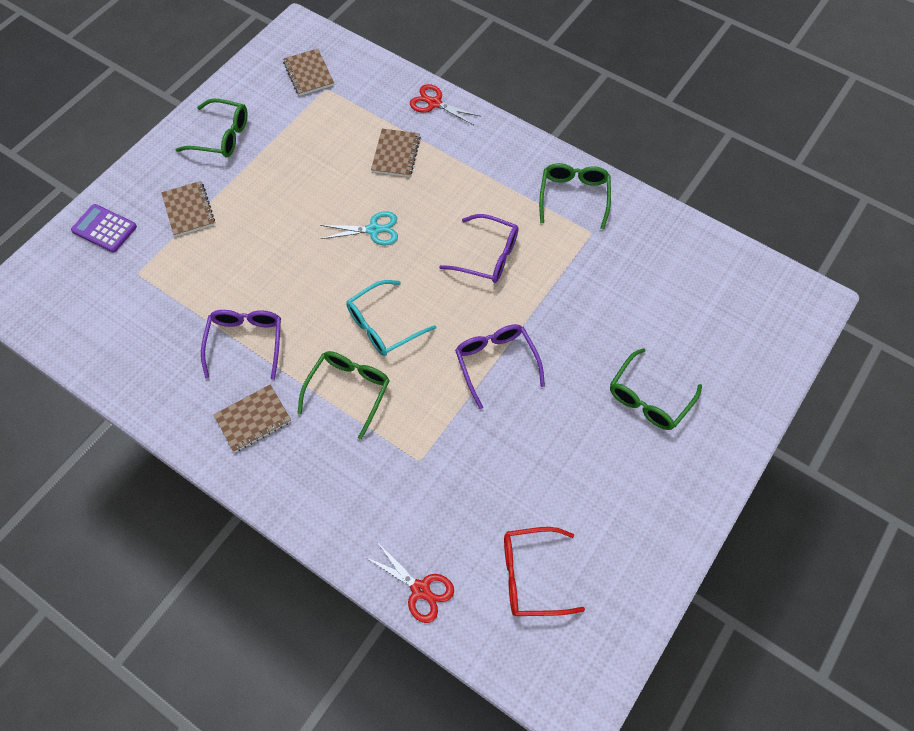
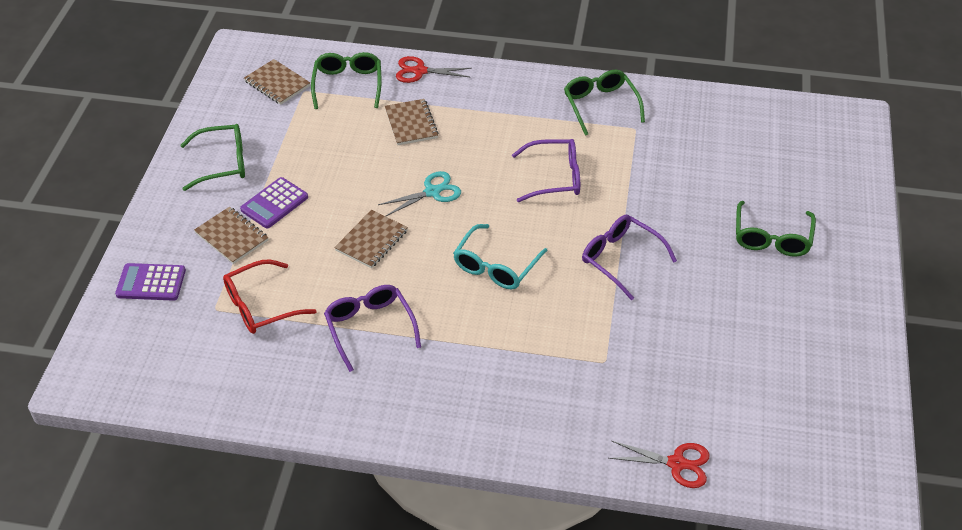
camera: 25 degrees left, 15 degrees down
(239, 191) = (274, 203): none -> purple calculator
(253, 419) = (422, 389): brown notebook -> brown notebook (371, 241)
(349, 391) = (499, 331): green glasses -> green glasses (348, 85)
(531, 575) = (766, 412): red glasses -> red glasses (260, 306)

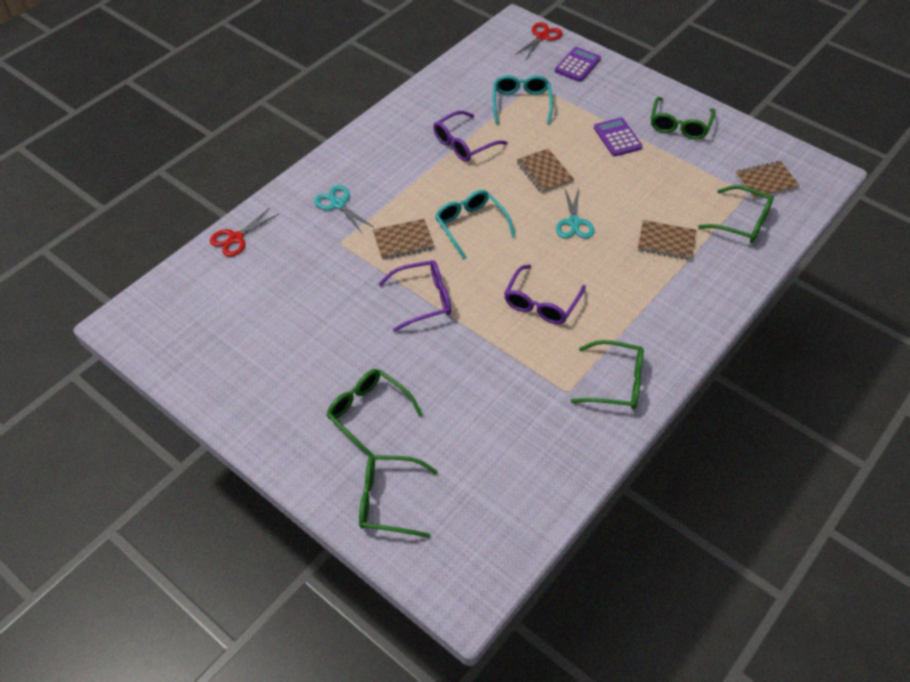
camera: 120 degrees right, 5 degrees up
(232, 237) = (596, 109): brown notebook -> brown notebook (403, 241)
(260, 306) = (521, 103): red glasses -> turquoise glasses
(370, 328) = (464, 144): purple glasses -> purple glasses turned 135 degrees clockwise
(419, 71) = (738, 275): red scissors -> red scissors (542, 37)
(551, 395) = (338, 204): none -> turquoise scissors
(830, 189) = (388, 500): none -> green glasses

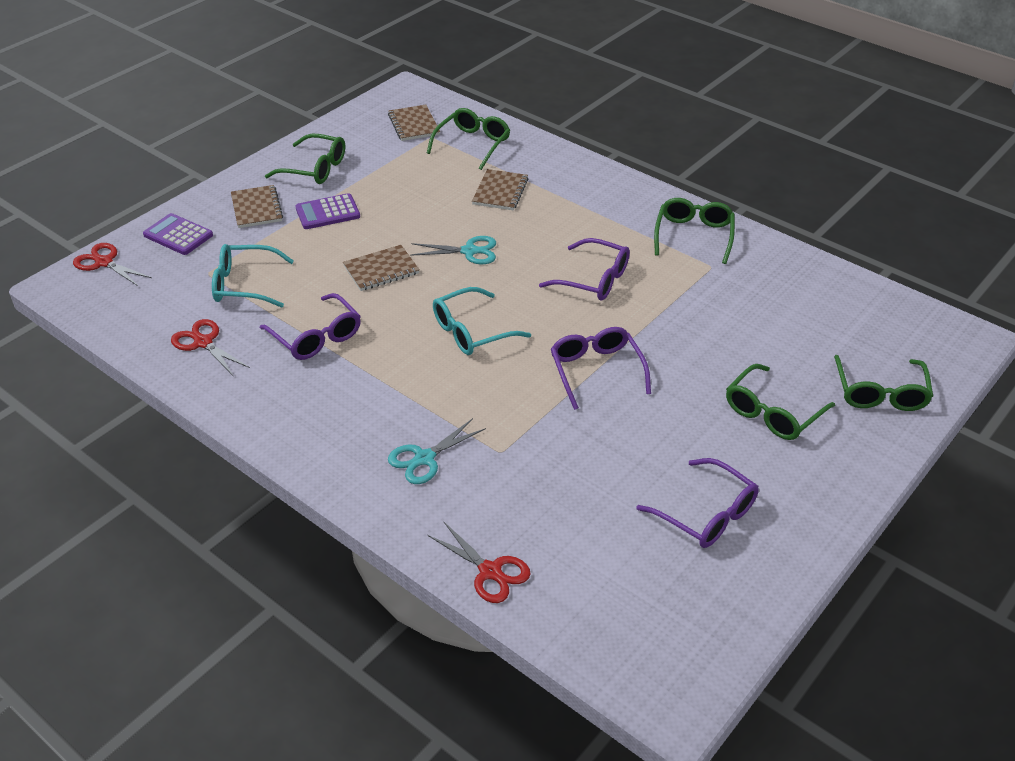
camera: 90 degrees left, 10 degrees down
(266, 356) = (706, 514): none -> purple glasses
(403, 241) = (497, 390): brown notebook -> brown notebook (257, 208)
(457, 92) = (203, 342): none -> red scissors

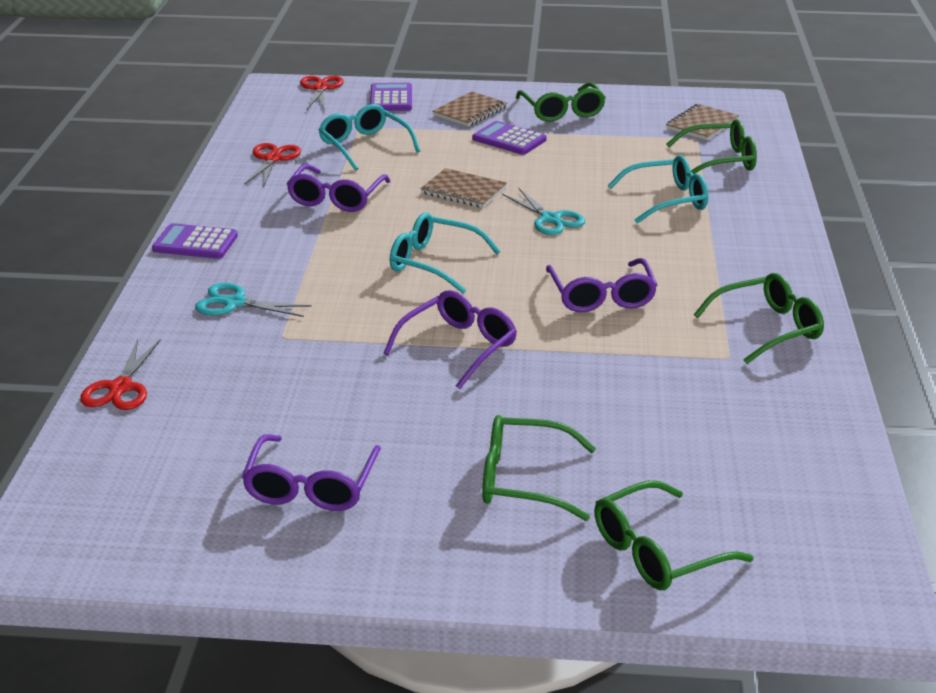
camera: 55 degrees right, 10 degrees down
(300, 444) = (195, 243): none -> purple calculator
(500, 192) = (667, 200): brown notebook -> turquoise glasses

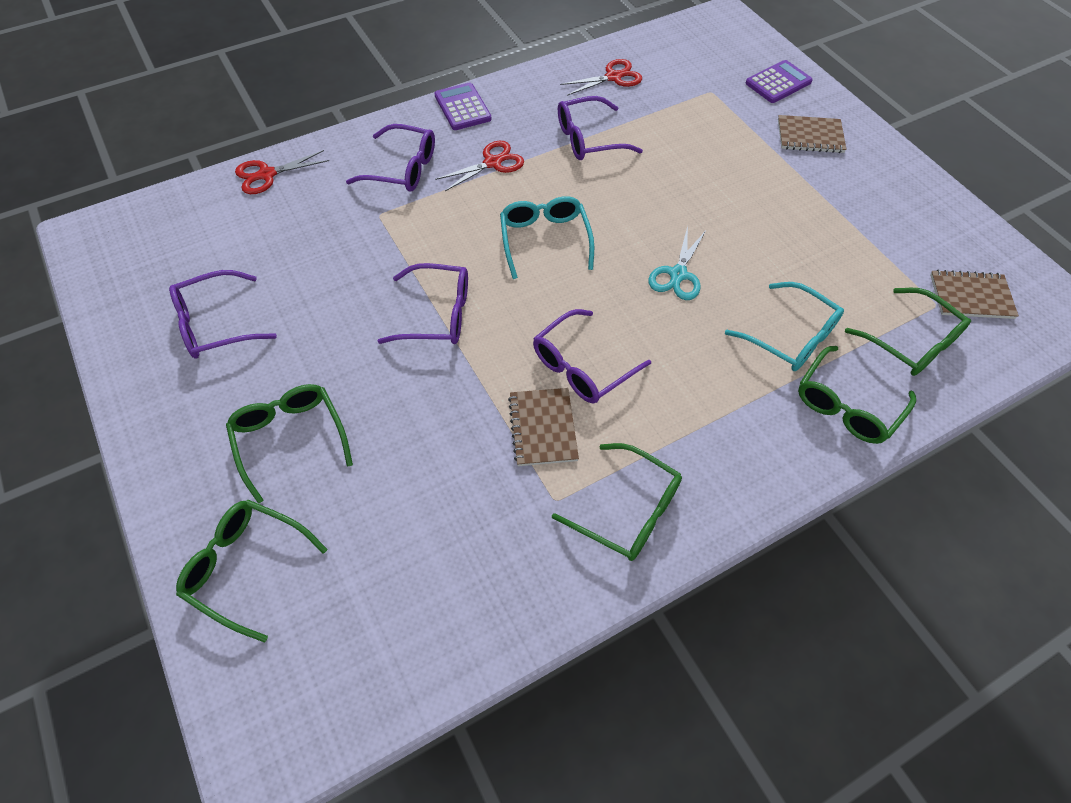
camera: 55 degrees right, 25 degrees up
(234, 303) = (402, 168): turquoise scissors -> purple glasses
(320, 88) = (749, 39): red scissors -> red scissors (493, 163)
(364, 146) = (684, 110): turquoise glasses -> none
(463, 191) = (671, 200): brown notebook -> brown notebook (542, 428)
(509, 139) = (788, 183): purple calculator -> none
(562, 111) = (879, 190): green glasses -> green glasses (847, 405)

